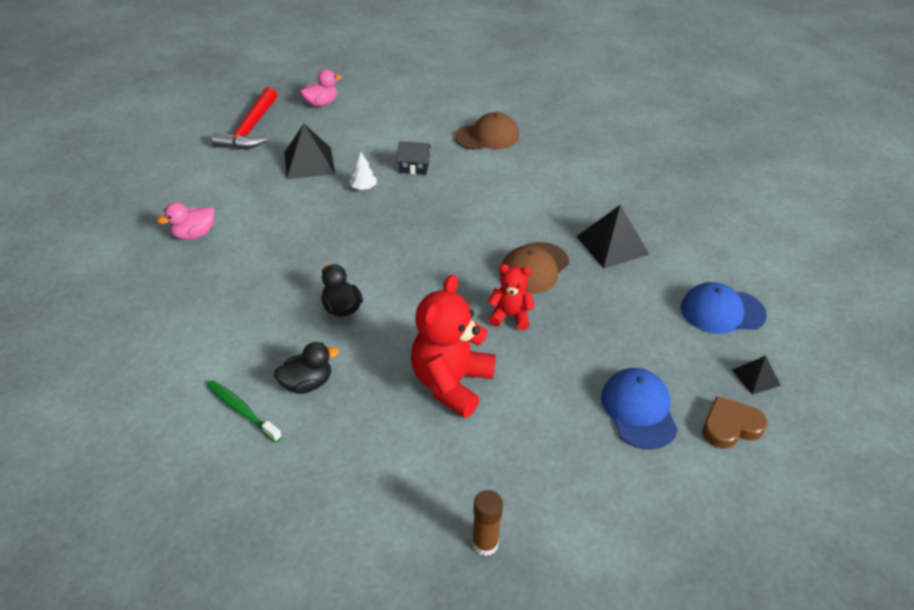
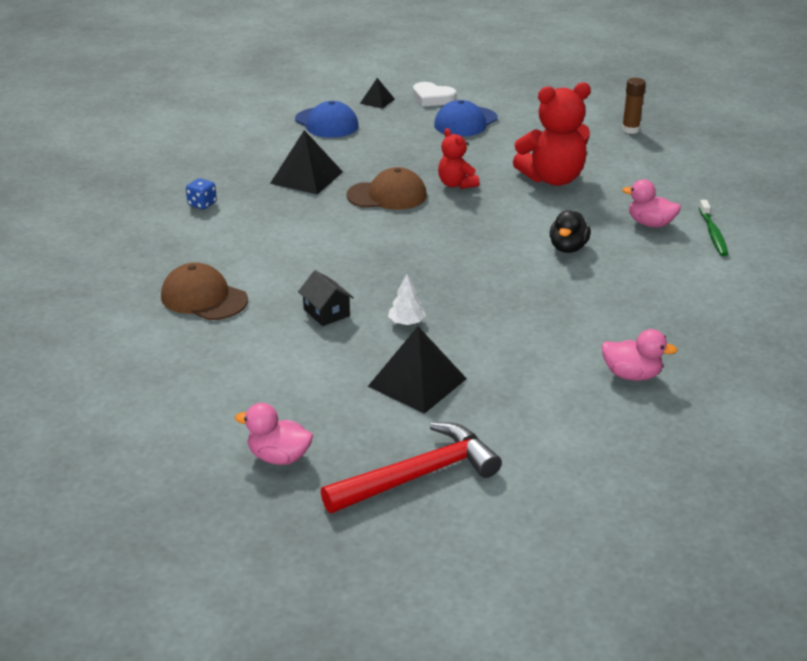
camera: 130 degrees left, 10 degrees down
(307, 384) = (650, 224): black duck -> pink duck
(616, 182) = (202, 204): none -> blue dice
(730, 426) = (432, 98): brown heart -> white heart

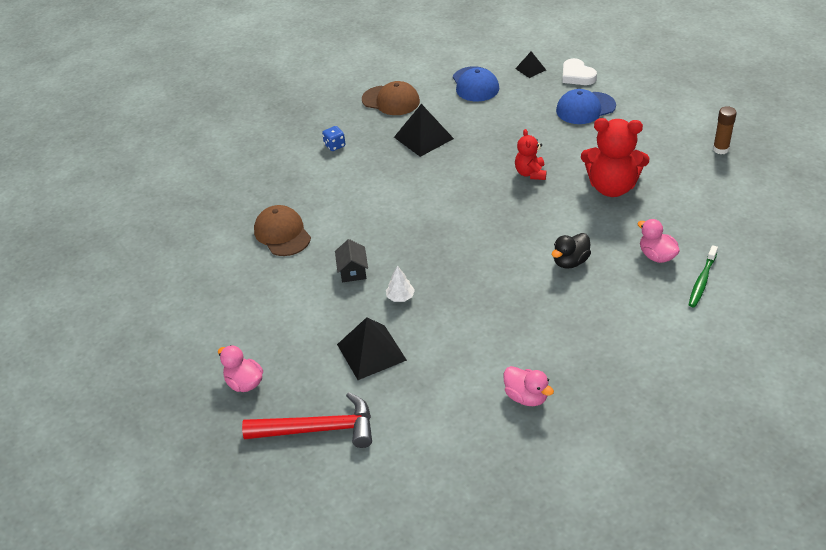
camera: 30 degrees right, 10 degrees up
(387, 195) = (470, 171): brown cap -> brown cap (391, 101)

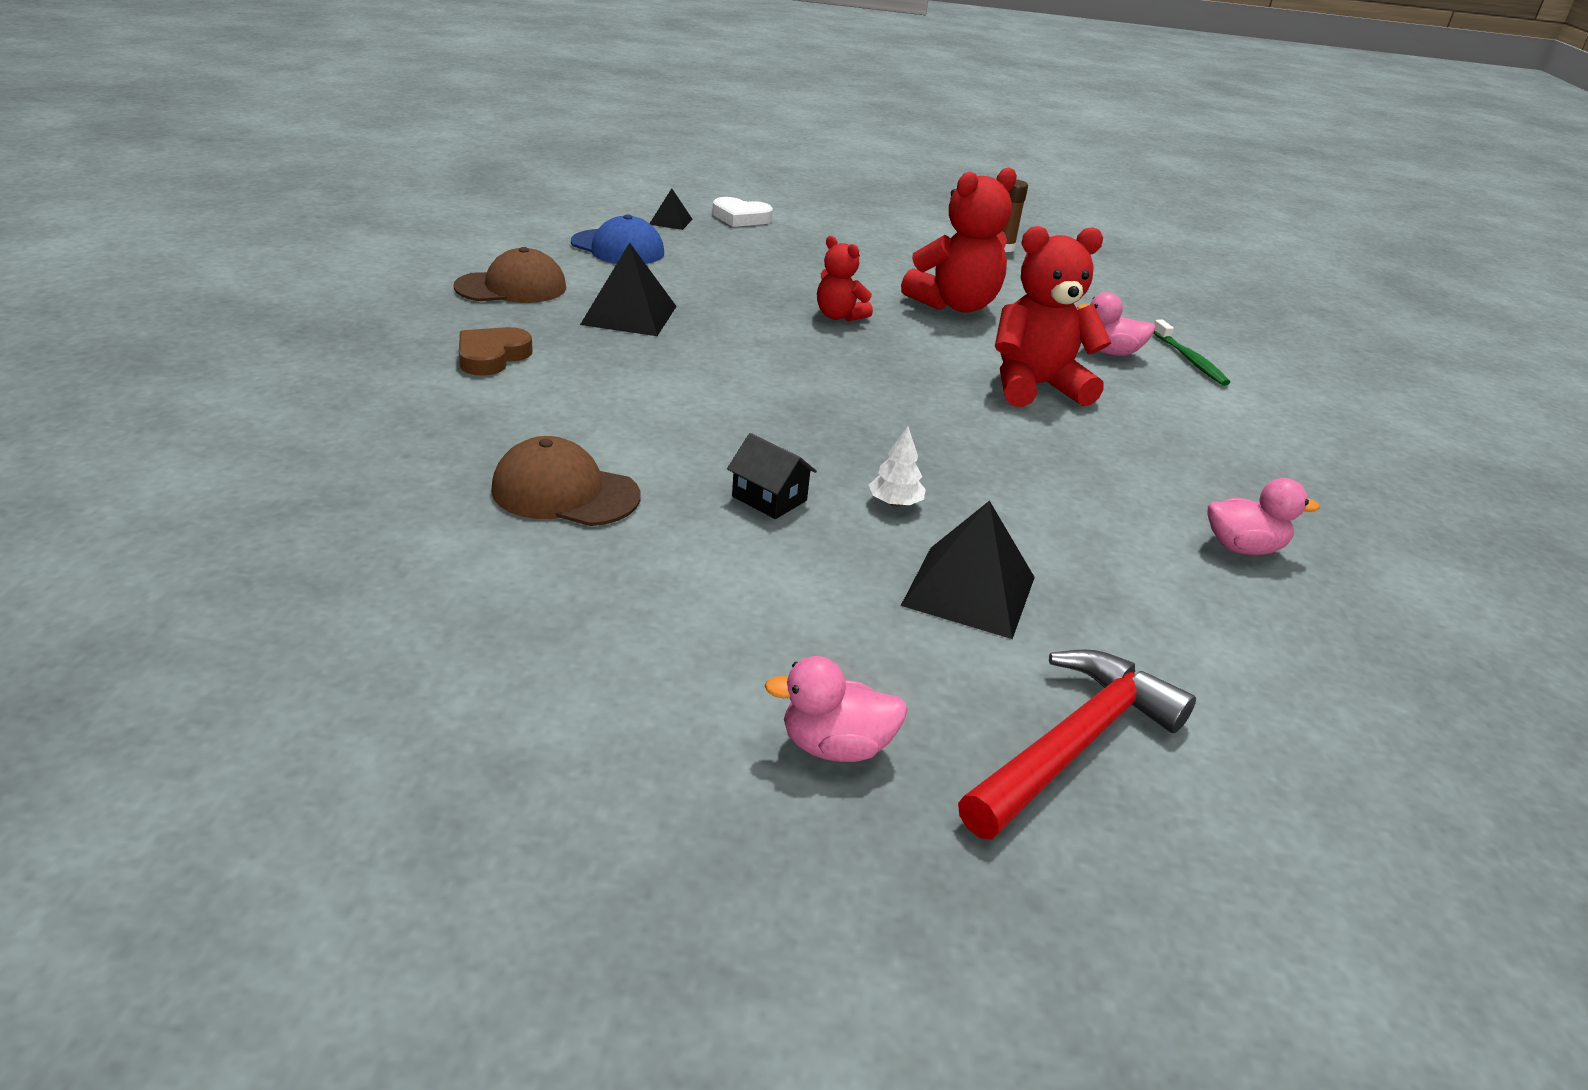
camera: 50 degrees left, 10 degrees down
(334, 145) = (492, 356): blue dice -> brown heart
(570, 262) = (1035, 387): black duck -> red teddy bear
(585, 108) = (800, 243): blue cap -> none

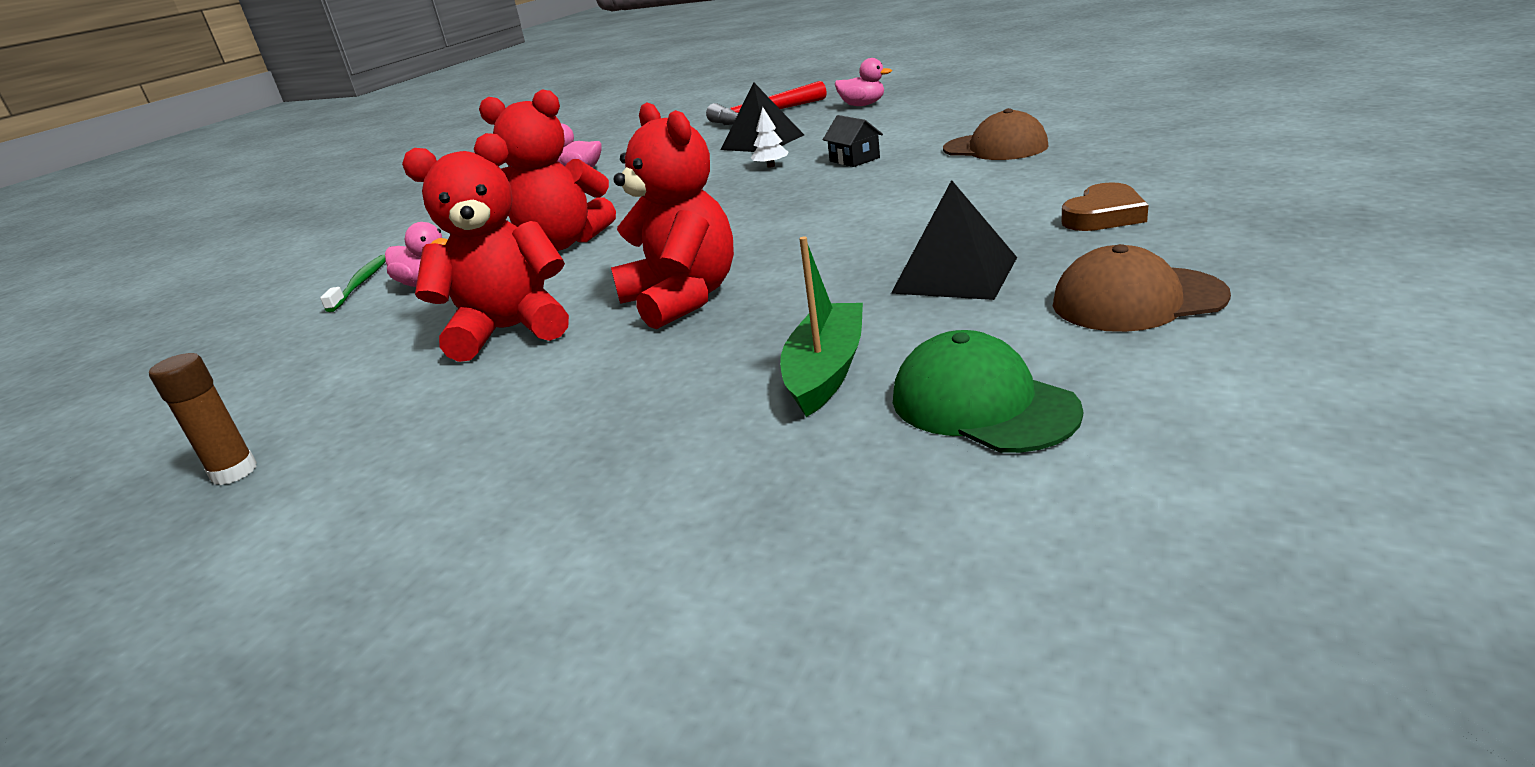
camera: 155 degrees left, 5 degrees down
(618, 248) = (982, 404): blue cap -> green cap
(671, 221) = (861, 513): black pyramid -> none
(705, 266) = (826, 371): none -> green boat
(740, 218) = (680, 547): white heart -> none
(839, 316) = (682, 299): red teddy bear -> red teddy bear, size x1.81

